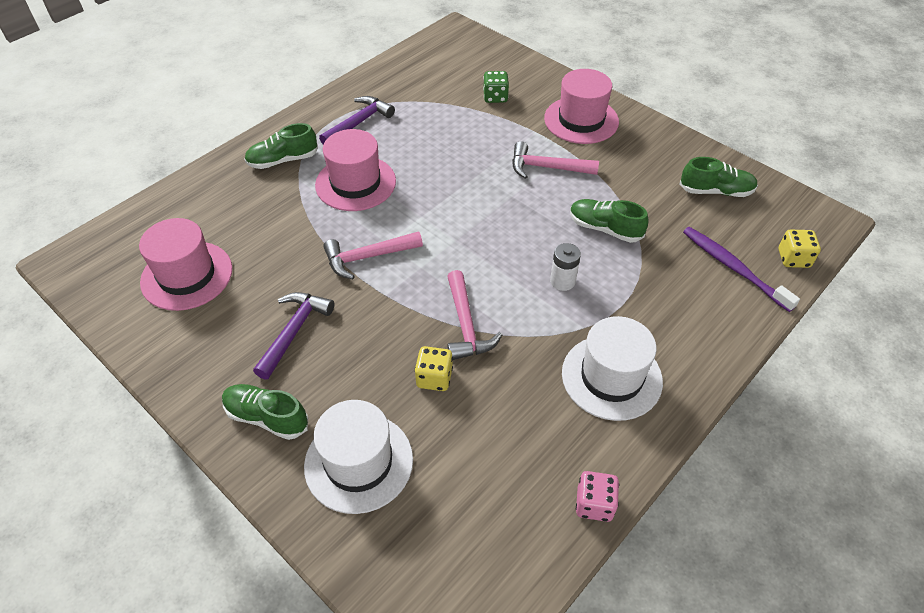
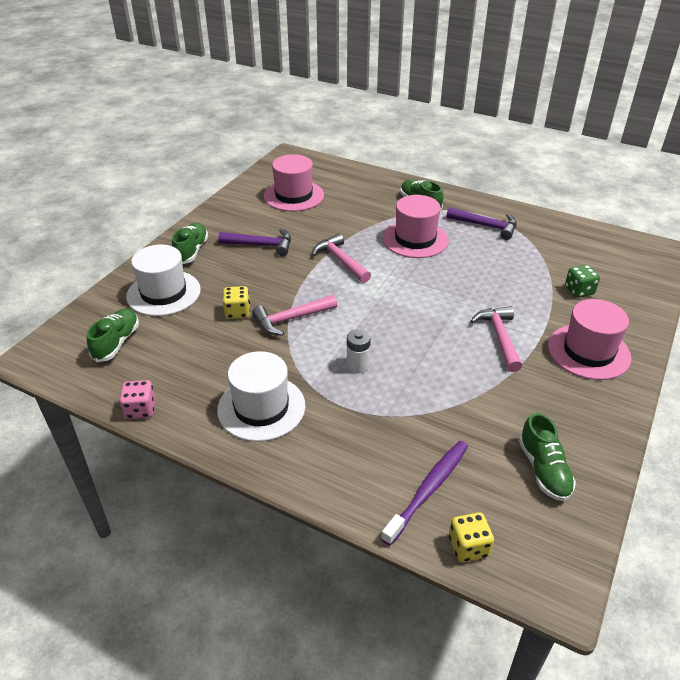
camera: 75 degrees right, 10 degrees down
(605, 228) = (437, 385): green shoe -> green shoe (116, 342)

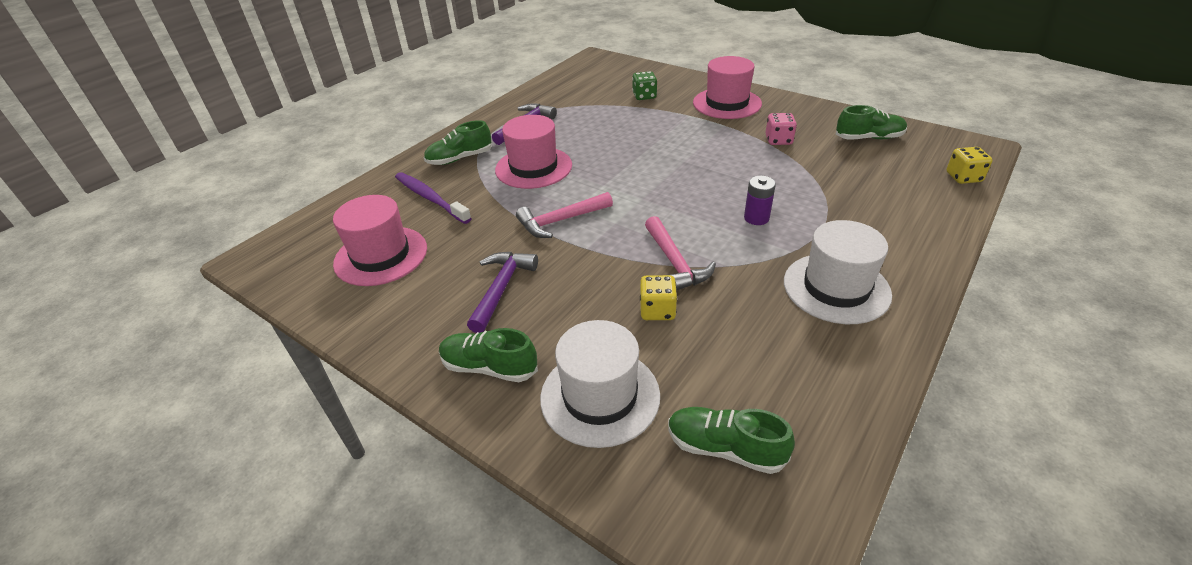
camera: 80 degrees left, 0 degrees up
(140, 409) = (867, 402): pink dice -> pink dice (778, 140)
(358, 365) = (756, 218): white battery -> purple battery
(428, 490) = (912, 190): purple toothbrush -> purple toothbrush (430, 198)
(499, 337) = (708, 138): pink hammer -> none

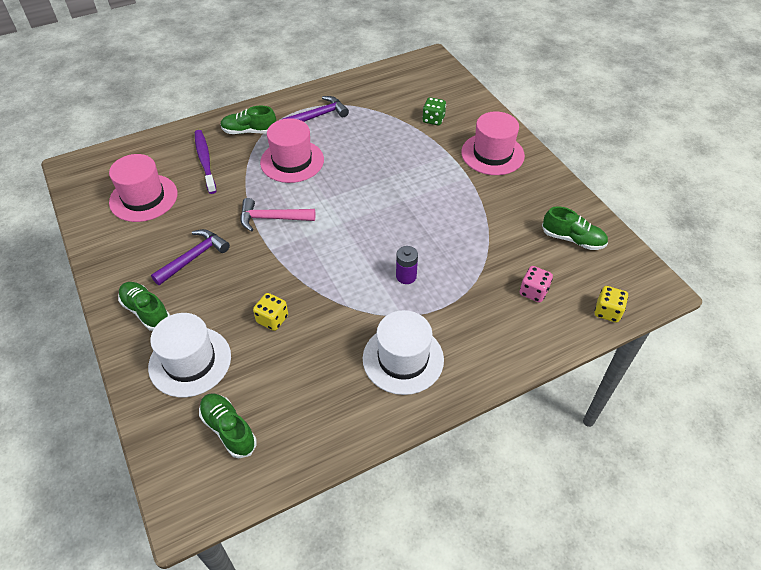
camera: 25 degrees right, 10 degrees up
(675, 263) = (315, 288): pink hammer -> none
(778, 140) = (496, 210): pink dice -> pink dice (533, 292)

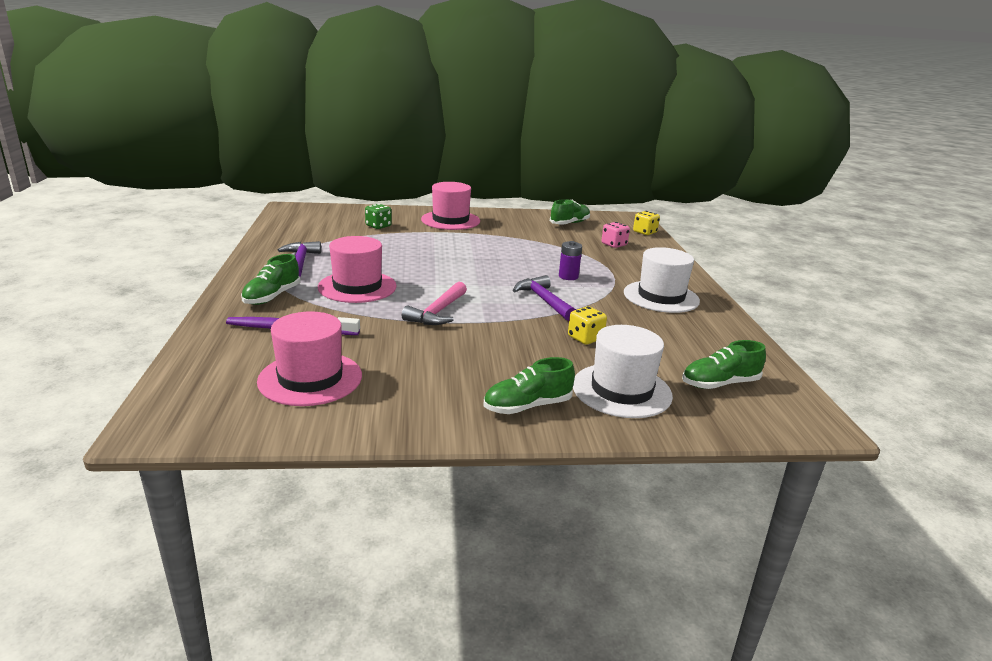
camera: 70 degrees left, 25 degrees down
(194, 257) = (459, 363): purple hammer -> purple hammer (544, 300)

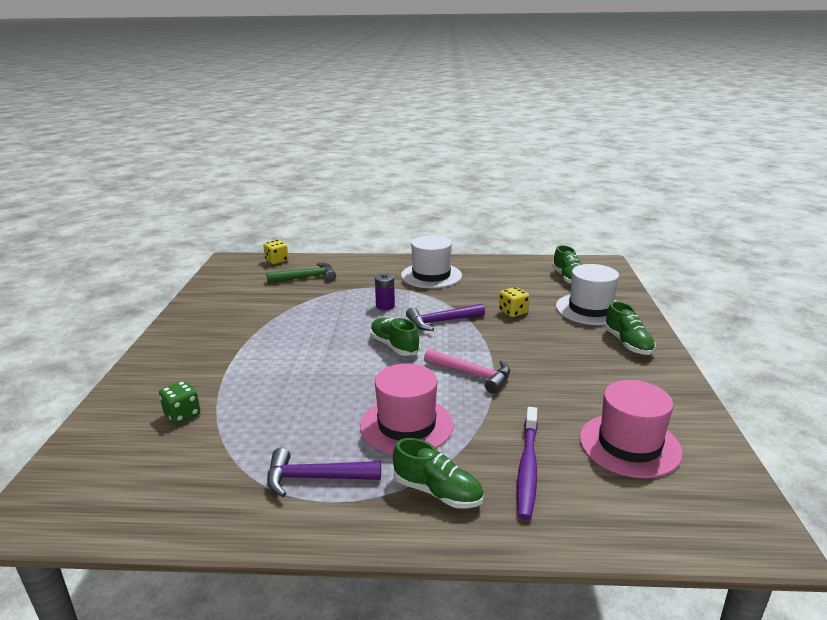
camera: 80 degrees left, 0 degrees up
(450, 220) = (186, 358): pink hat -> none
(569, 223) = (234, 290): green shoe -> green shoe (394, 346)
(614, 244) = (306, 277): pink dice -> green hammer

